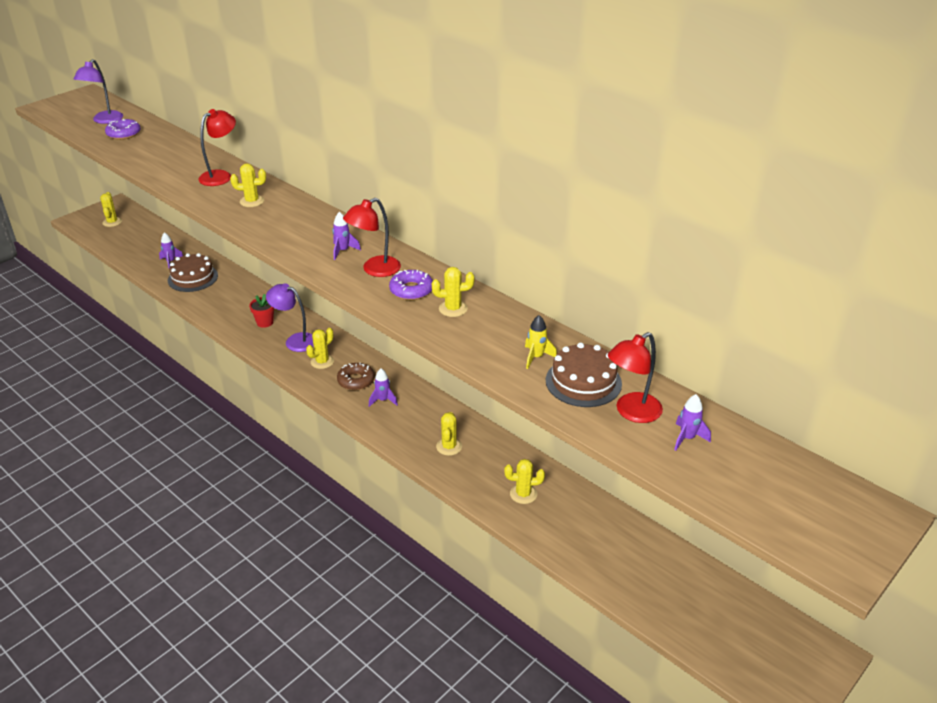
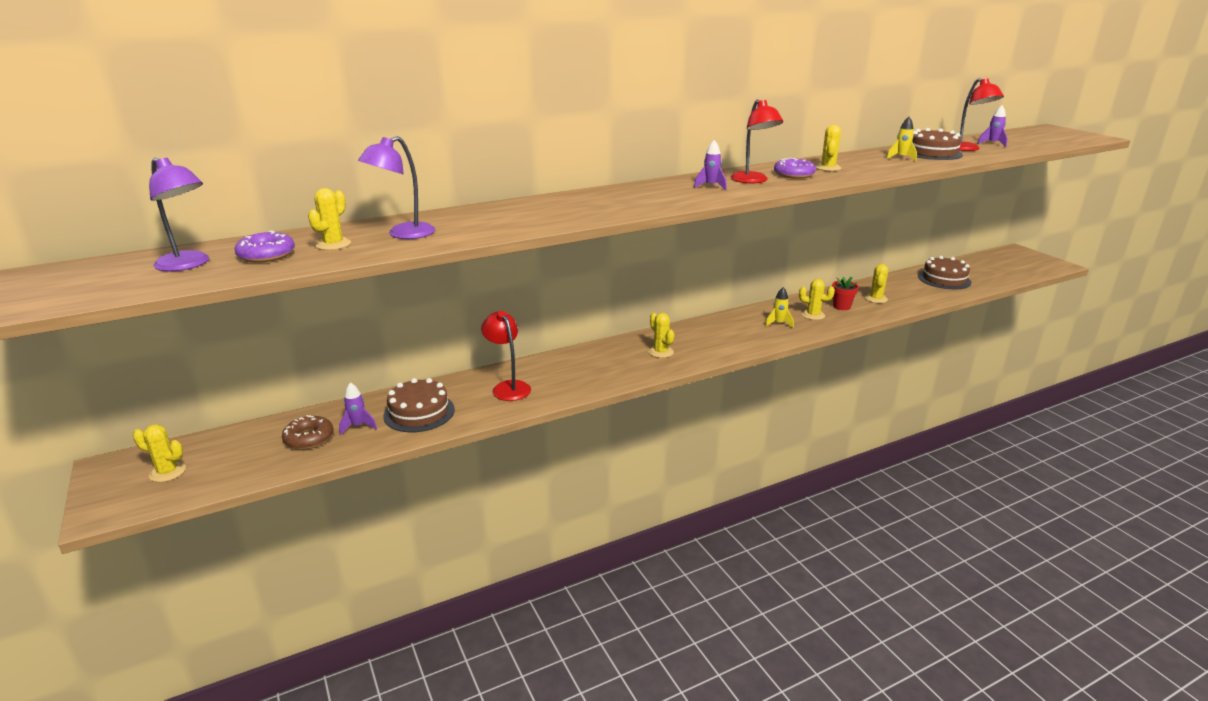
camera: 70 degrees left, 10 degrees down
(221, 176) = (487, 215): red lamp -> red lamp (508, 387)
(252, 201) = (571, 207): yellow cactus -> yellow cactus (333, 244)
(265, 322) = (564, 374): red flower pot -> red flower pot (841, 306)
(295, 341) = (613, 361): purple lamp -> purple lamp (403, 234)
(356, 381) = (702, 340): brown donut -> brown donut (309, 438)
(383, 400) = (738, 332): purple rocket -> none
(415, 424) = (778, 323): none -> yellow rocket
(631, 558) = (944, 279): none -> brown cake

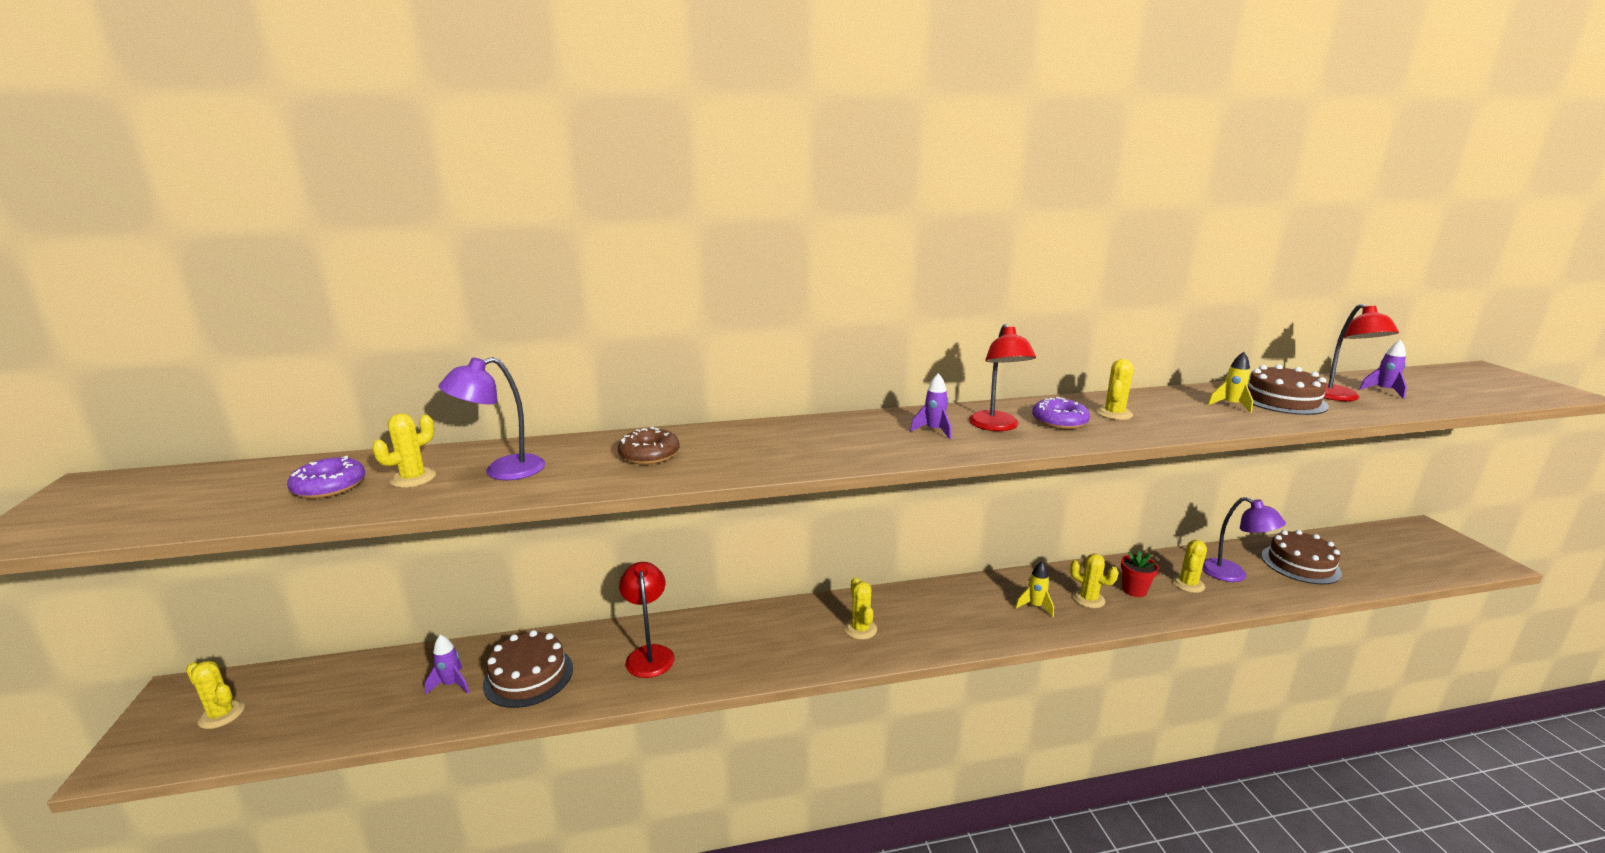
camera: 15 degrees right, 5 degrees down
(188, 265) = (238, 491): purple lamp -> purple lamp (1232, 575)
(309, 438) = (390, 693): brown donut -> brown donut (649, 454)

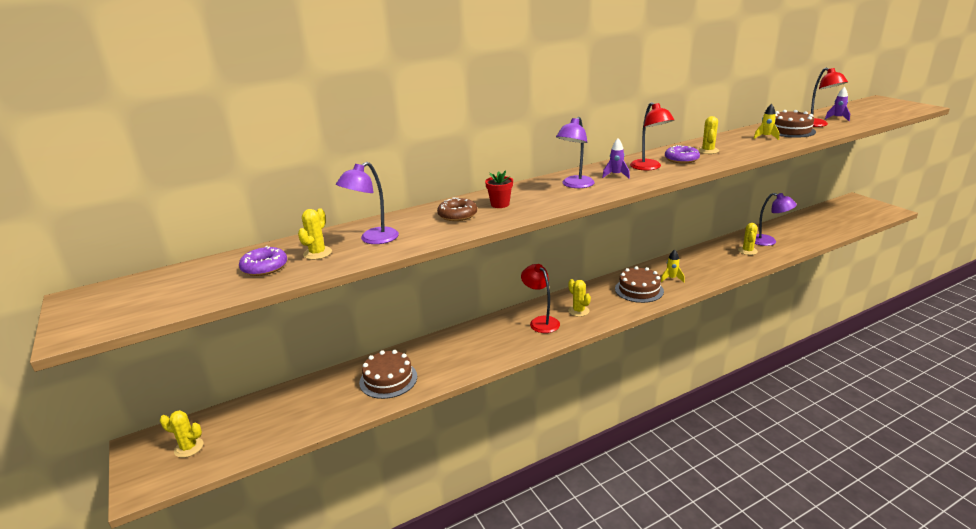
camera: 15 degrees left, 5 degrees up
(451, 684) = (340, 395): purple rocket -> none
(649, 654) = (458, 351): red lamp -> red lamp (541, 321)
(858, 436) = (575, 185): none -> purple lamp
(1088, 599) = (698, 269): yellow cactus -> none
(1134, 590) = (720, 260): red flower pot -> red flower pot (500, 204)
(1300, 564) = (800, 229): brown cake -> brown cake (639, 290)

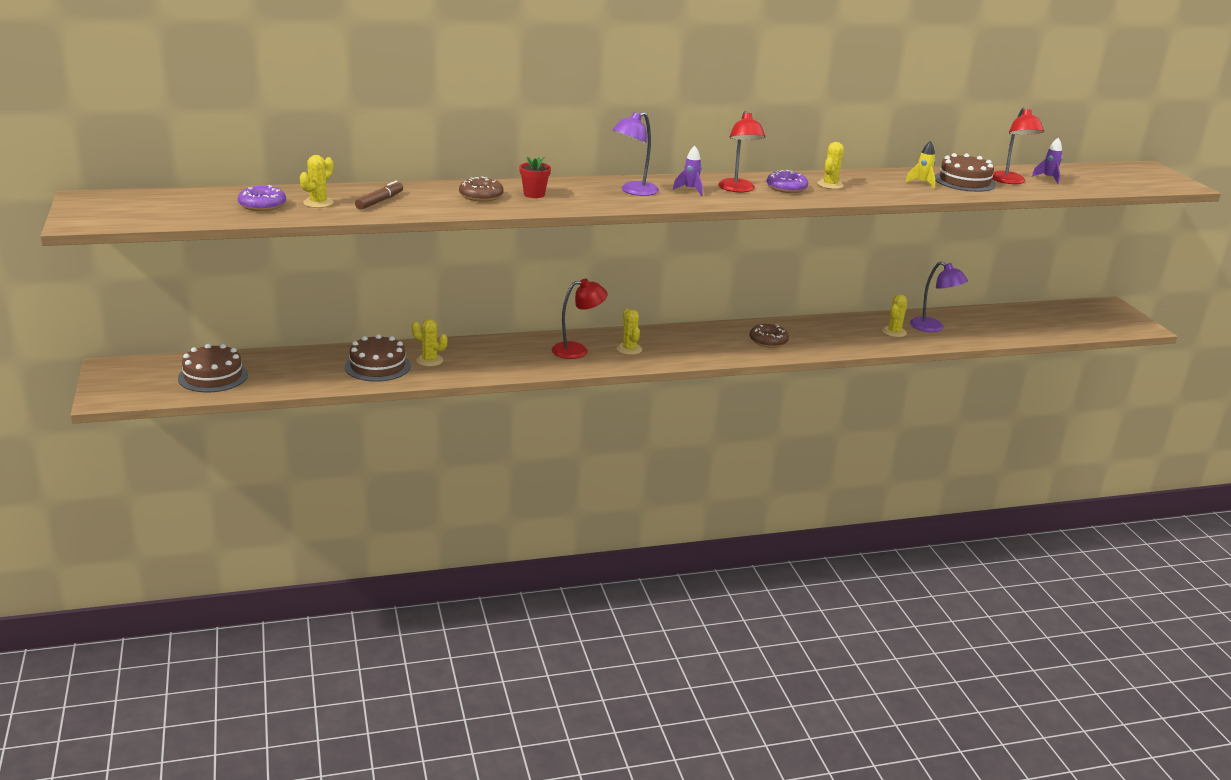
camera: 10 degrees right, 0 degrees up
(189, 448) = (157, 378): yellow cactus -> yellow cactus (429, 360)
(373, 239) = (379, 201): purple lamp -> brown marker
(541, 321) = (577, 350): red lamp -> red lamp turned 90 degrees clockwise
(639, 290) = (718, 344): brown cake -> brown cake (213, 376)
(671, 279) = (768, 341): yellow rocket -> brown donut

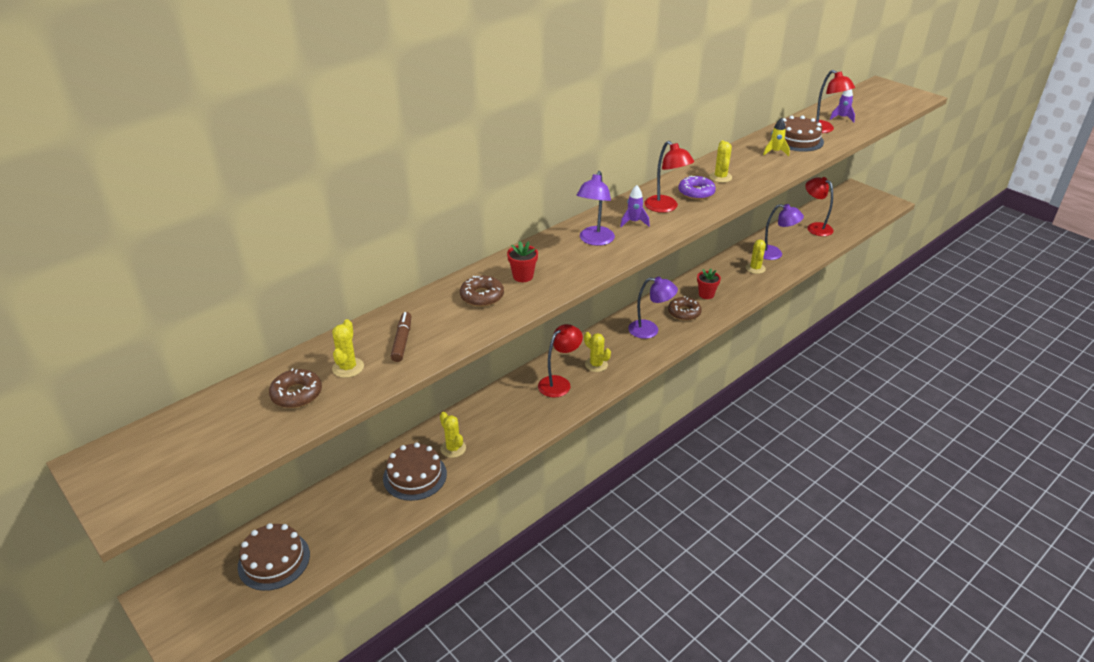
camera: 25 degrees left, 10 degrees up
(262, 205) = (296, 394): purple donut -> brown donut
(429, 360) = (453, 448): yellow cactus -> yellow cactus turned 60 degrees clockwise
(715, 342) = (650, 330): none -> purple lamp
(810, 335) = (706, 294): none -> red flower pot
(1013, 321) = (815, 227): none -> red lamp

